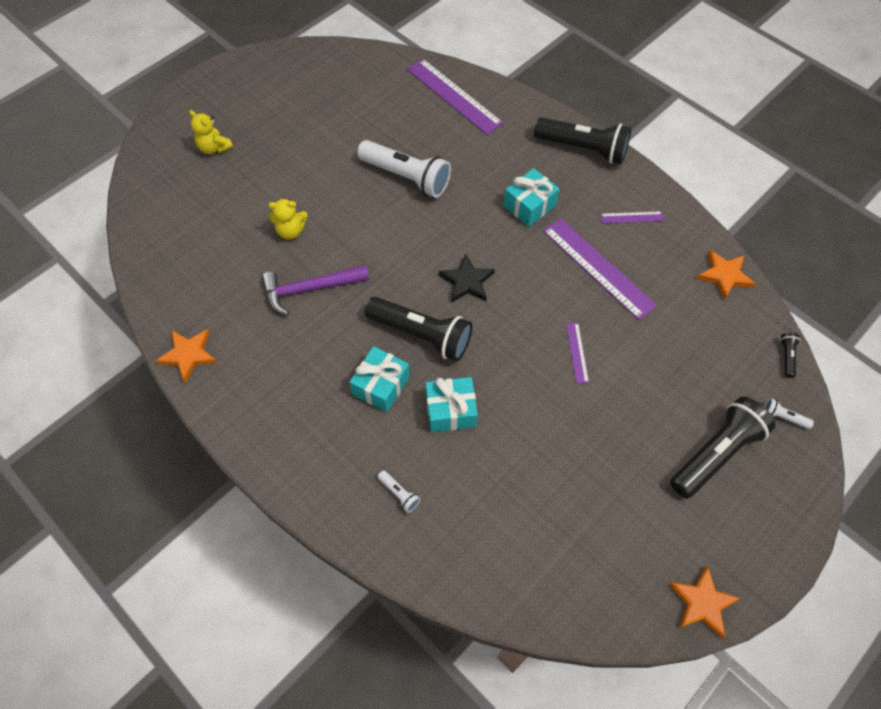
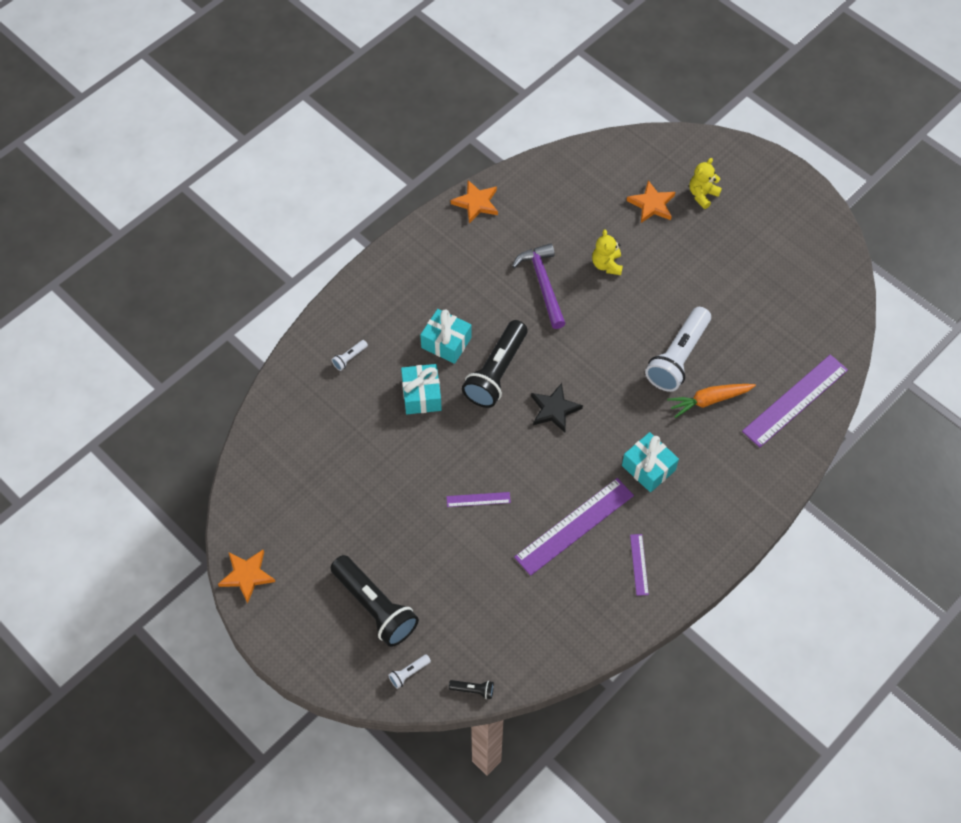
camera: 90 degrees right, 0 degrees up
(454, 156) = (709, 400): none -> orange carrot
(583, 149) = (730, 525): black flashlight -> none
(724, 275) = (568, 646): orange star -> orange star (652, 204)
(783, 417) = (409, 673): white flashlight -> white flashlight turned 150 degrees counterclockwise

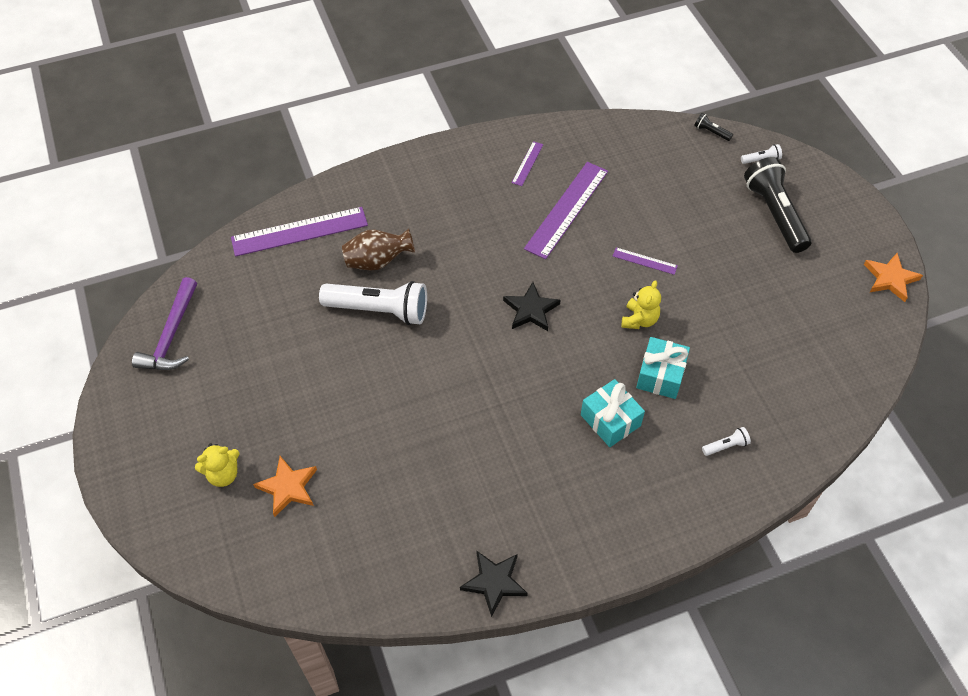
camera: 155 degrees left, 5 degrees down
(476, 203) = (494, 582): orange star -> black star
(496, 372) = (571, 368): black flashlight -> none
(543, 284) = (470, 443): purple hammer -> purple hammer (171, 335)
(574, 526) = (567, 209): purple ruler -> purple ruler turned 45 degrees counterclockwise
(606, 265) = (387, 436): yellow teddy bear -> yellow teddy bear (639, 320)
(648, 468) = (472, 228): turquoise gift -> none
(678, 357) = (379, 310): white flashlight -> white flashlight turned 45 degrees clockwise
(709, 400) = (378, 261): orange carrot -> brown vase

